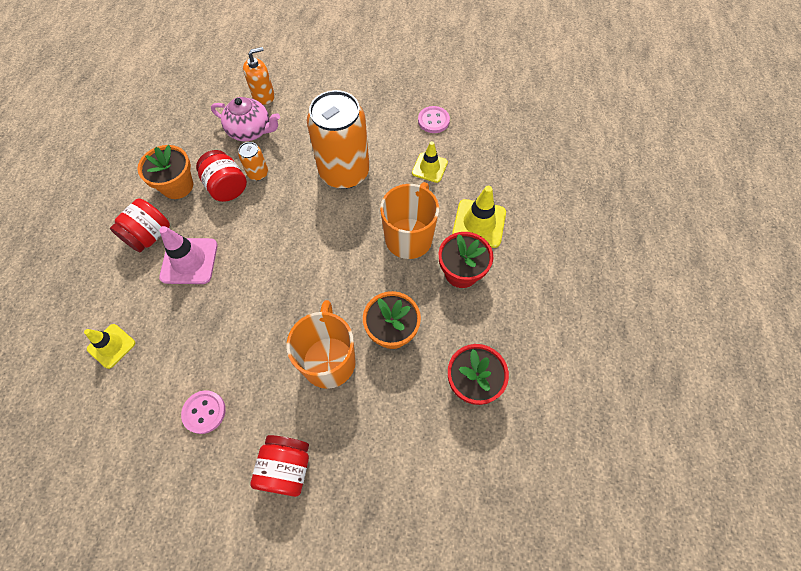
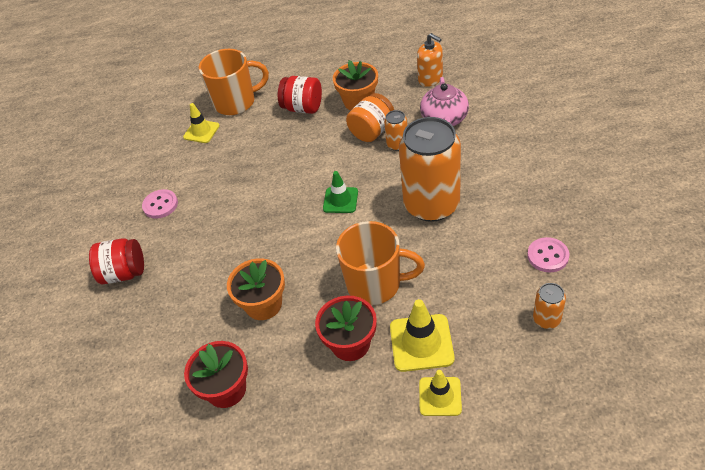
camera: 80 degrees right, 15 degrees down
(189, 261) = (288, 140): pink traffic cone -> none
(227, 187) = (372, 131): red jar -> orange jar
(263, 95) = (493, 110): orange soap dispenser -> orange soap dispenser (430, 79)
(300, 237) = (340, 200): none -> green traffic cone
(329, 360) = (222, 267): orange mug -> orange mug (236, 102)
(429, 167) = (476, 273): yellow traffic cone -> yellow traffic cone (440, 396)
(487, 142) = (546, 319): none -> orange can

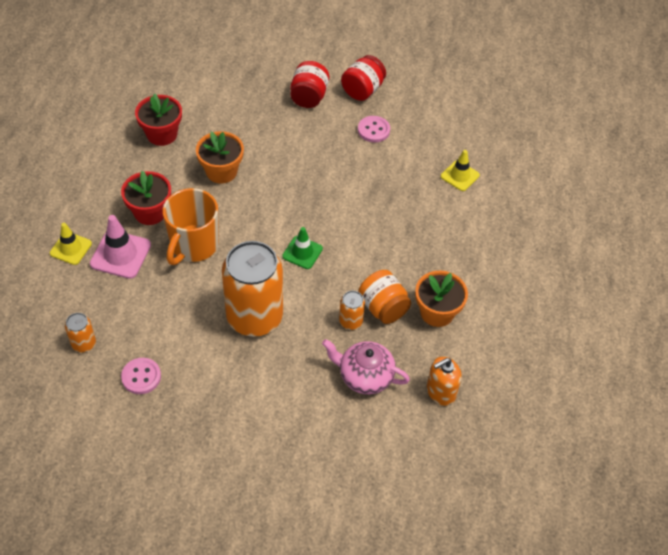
camera: 100 degrees right, 5 degrees up
(236, 102) = (492, 212): orange mug -> none
(303, 108) = (452, 262): red jar -> red jar (362, 90)
(421, 343) = (120, 254): yellow traffic cone -> pink traffic cone

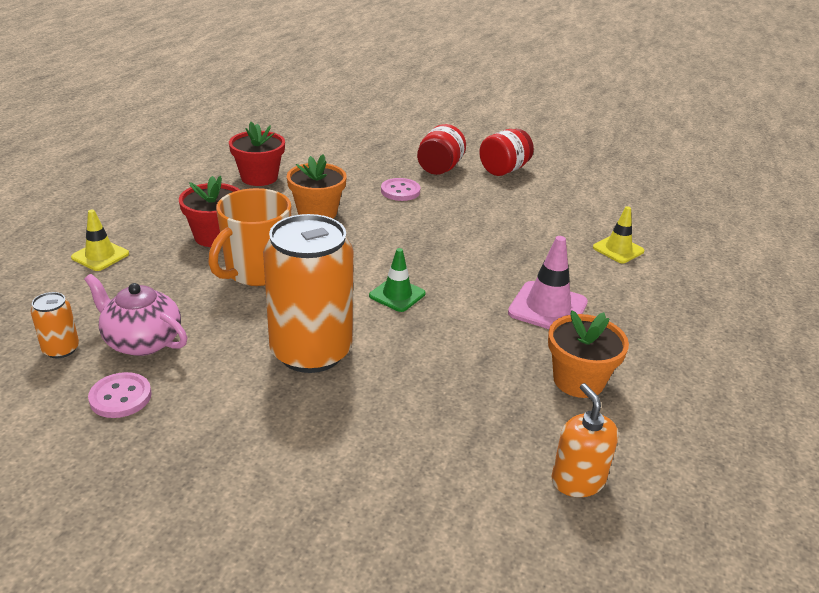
camera: 10 degrees right, 20 degrees down
(120, 254) = (159, 268): pink traffic cone -> pink traffic cone (547, 308)
(351, 321) = (448, 374): orange can -> none
(364, 376) = (457, 442): pink teapot -> pink teapot (142, 341)
(373, 130) = (512, 201): pink button -> pink button (400, 191)
(383, 308) = (498, 365): orange jar -> none
(441, 392) = (577, 480): orange soap dispenser -> orange soap dispenser turned 90 degrees clockwise

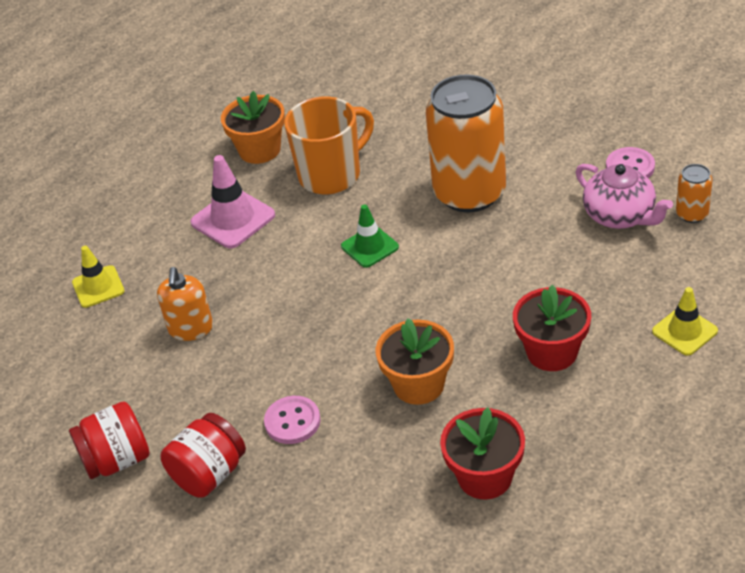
camera: 155 degrees left, 10 degrees up
(256, 271) = (508, 290): orange mug -> orange mug (331, 175)
(577, 480) = (313, 86): orange soap dispenser -> orange soap dispenser (191, 328)

